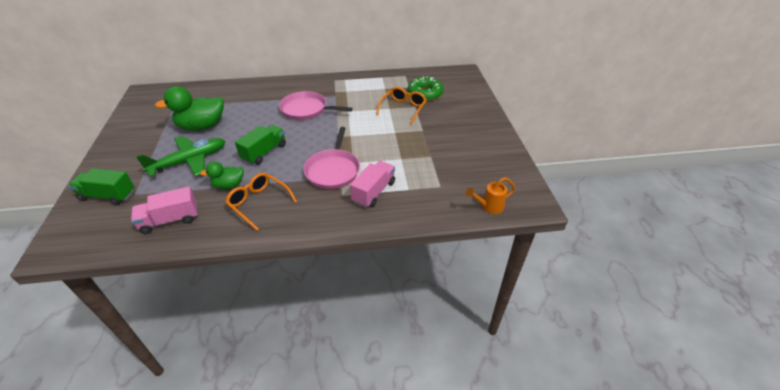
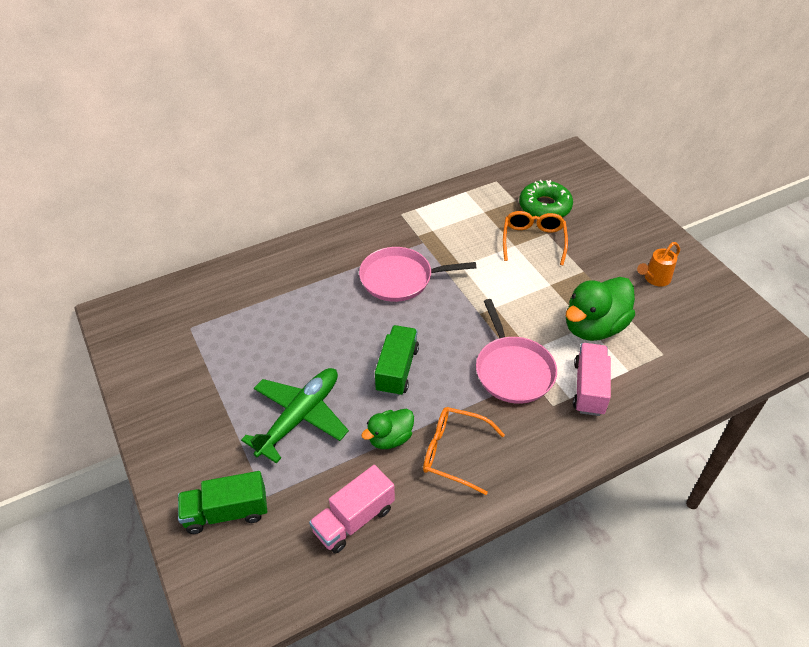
camera: 20 degrees left, 5 degrees up
(202, 126) = (267, 352): green duck -> green duck (594, 327)
(489, 206) = (737, 366): orange watering can -> orange watering can (654, 279)

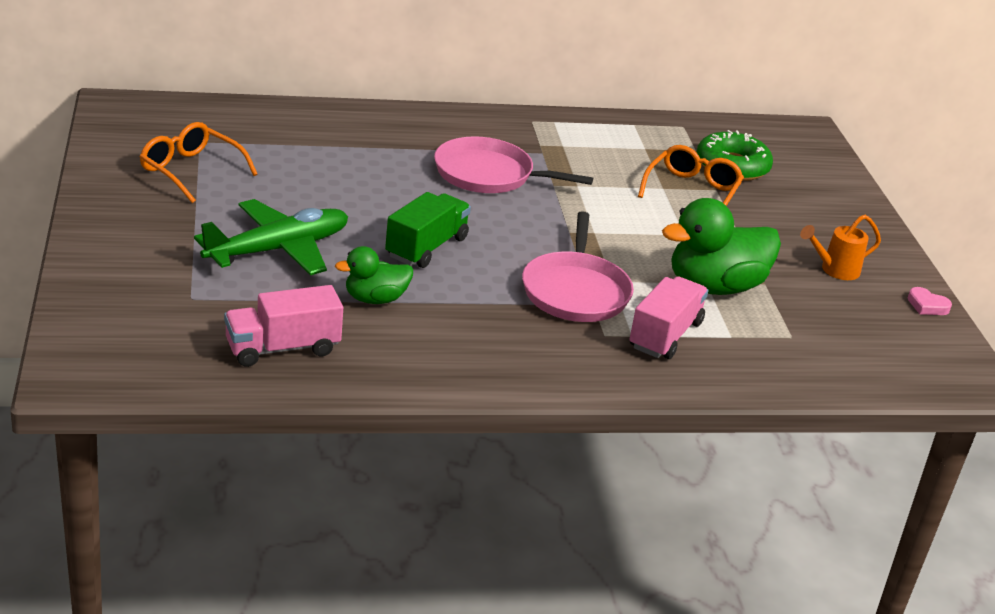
camera: 15 degrees right, 15 degrees down
(226, 512) = (138, 296): green truck -> none
(454, 452) = (445, 334): orange glasses -> orange glasses (190, 171)
(723, 288) = (927, 305): none -> pink heart

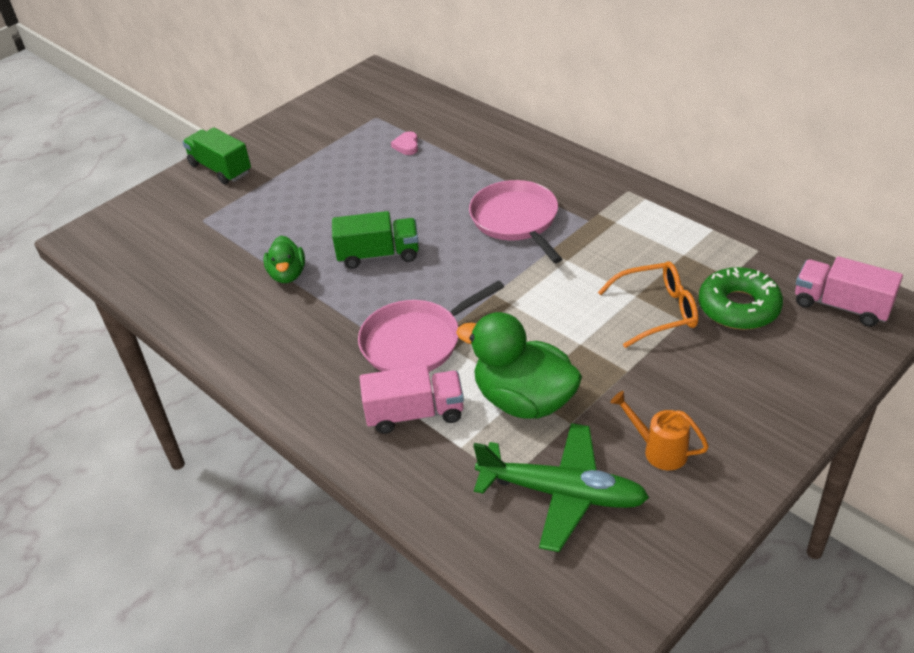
camera: 60 degrees right, 10 degrees up
(115, 248) = (220, 169): none -> green truck
(190, 171) = (338, 135): orange glasses -> none
(277, 250) = (294, 211): green plane -> green plane (561, 493)
(282, 348) = (189, 278): pink truck -> pink truck (841, 306)
(375, 299) = (287, 274): green duck -> green duck turned 135 degrees counterclockwise
(927, 305) = (689, 538): pink heart -> pink heart (406, 146)

